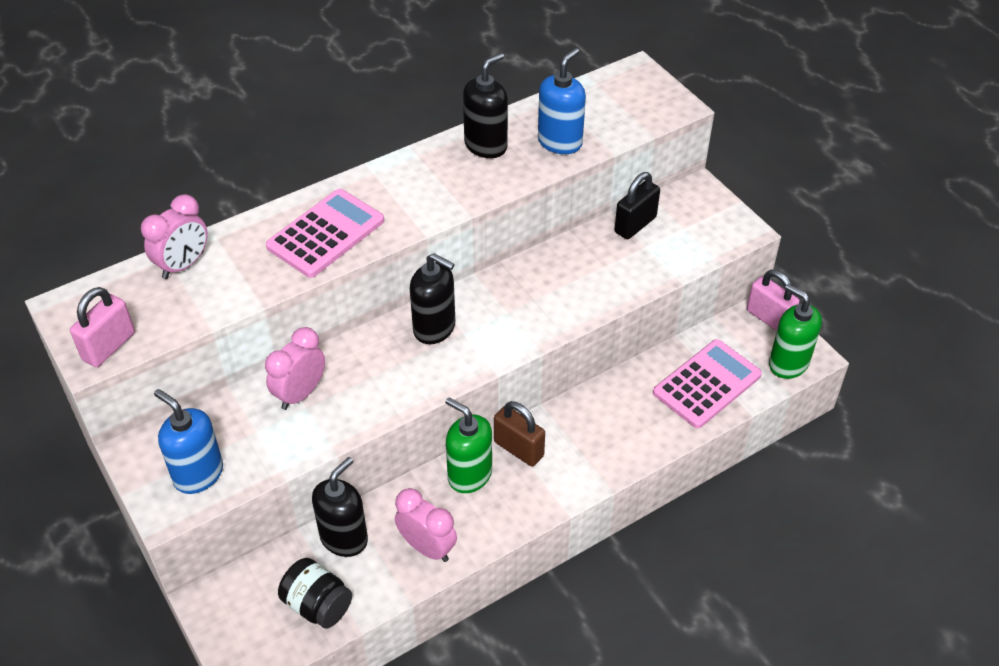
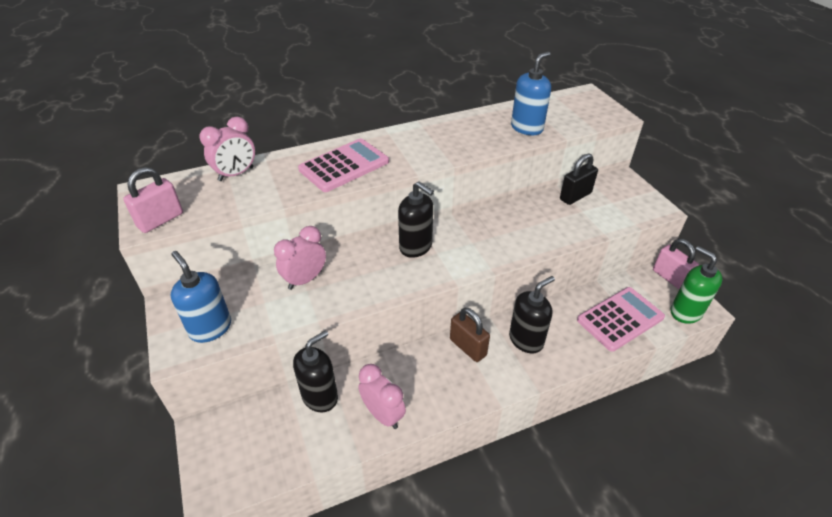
camera: 10 degrees right, 5 degrees down
(317, 605) = (285, 449): black jar -> none
(469, 475) = (426, 362): green soap dispenser -> none
(486, 145) = (472, 125): black soap dispenser -> black soap dispenser (526, 340)

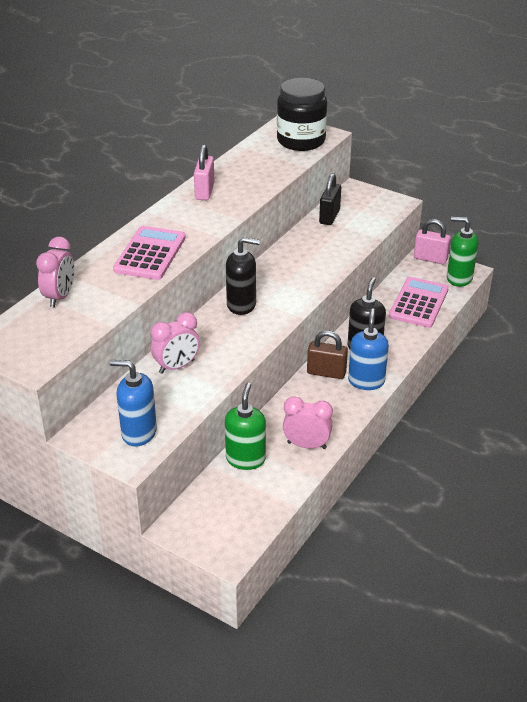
camera: 35 degrees left, 5 degrees down
(160, 220) = (43, 356): pink padlock -> pink padlock (204, 191)
(305, 279) = (176, 366): pink clock -> pink clock turned 135 degrees counterclockwise
(320, 396) = (245, 459): black soap dispenser -> green soap dispenser
(527, 128) = (268, 169): blue soap dispenser -> blue soap dispenser (366, 381)
(583, 113) = (301, 141): none -> black jar

